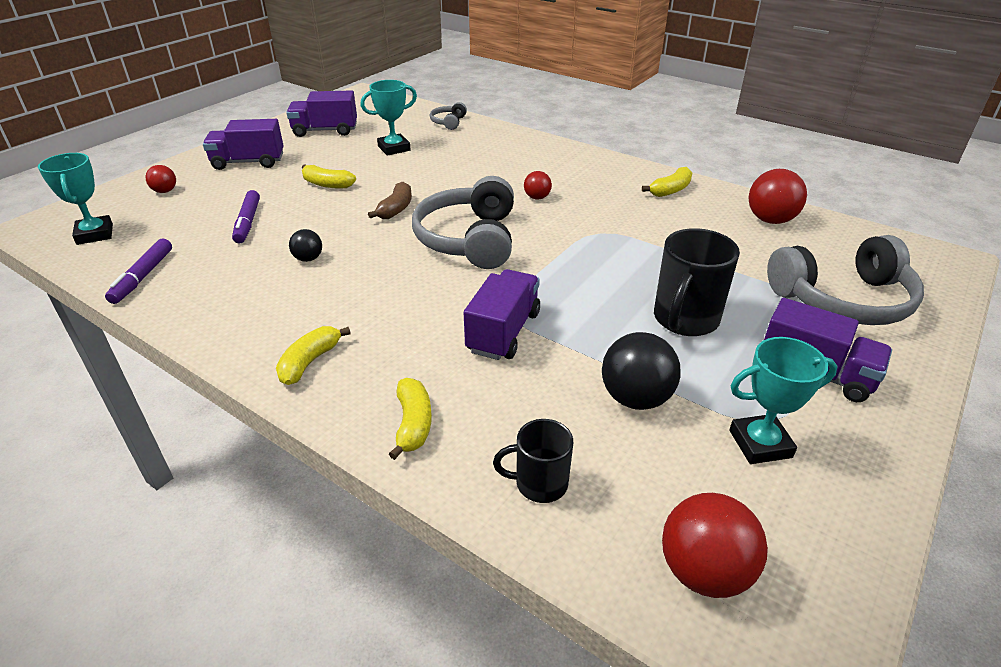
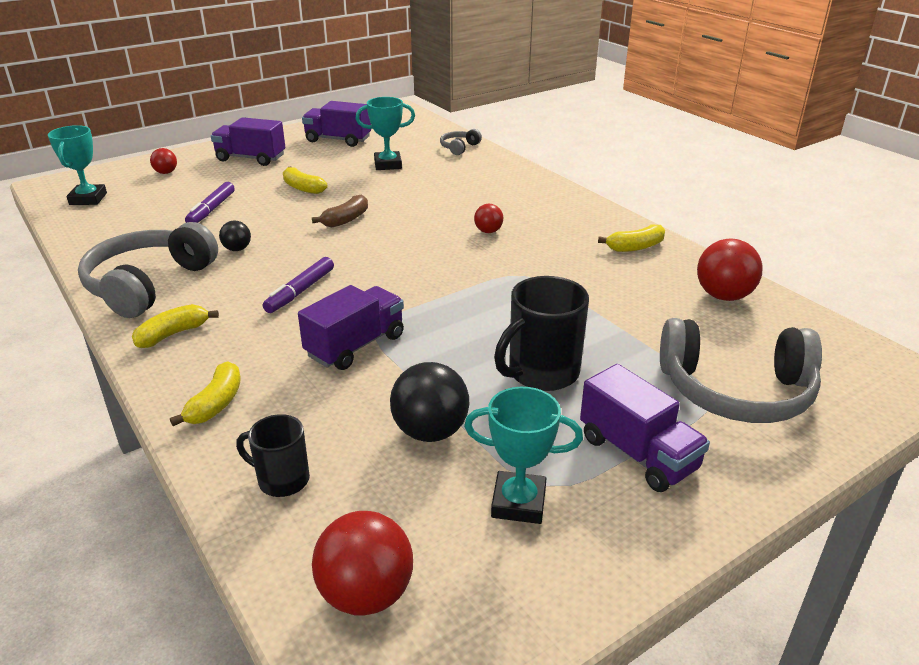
camera: 20 degrees right, 5 degrees down
(143, 277) = (98, 239): purple marker -> purple marker (300, 291)
(469, 239) = (391, 258): grey headphones -> grey headphones (148, 284)

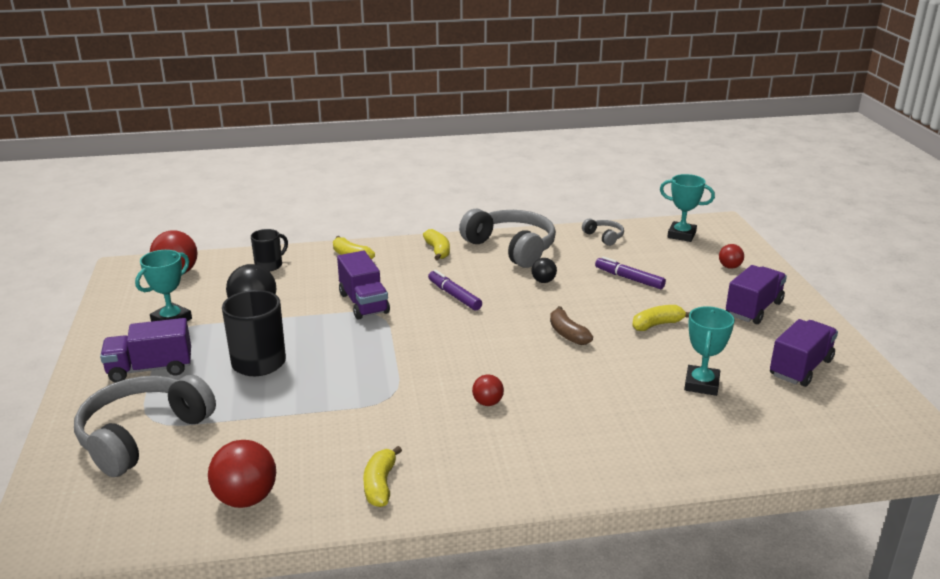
camera: 115 degrees right, 5 degrees down
(459, 147) = (743, 451): grey headphones -> grey headphones (604, 237)

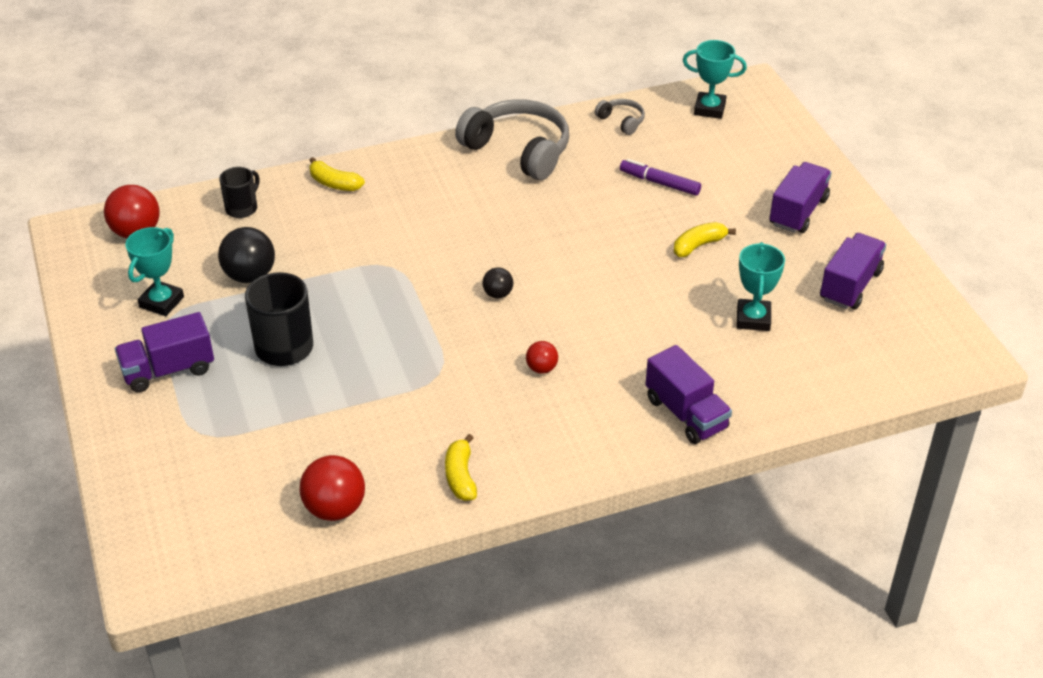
camera: 10 degrees left, 15 degrees up
(142, 435) = (198, 452): grey headphones -> none
(363, 303) = (371, 252): purple truck -> purple truck (686, 414)
(438, 251) = (433, 164): yellow banana -> none
(454, 295) = (470, 230): purple marker -> none
(543, 281) = (565, 197): black ball -> black ball (498, 294)
(567, 334) = (606, 269): brown banana -> none
(729, 267) = (768, 153): red ball -> none

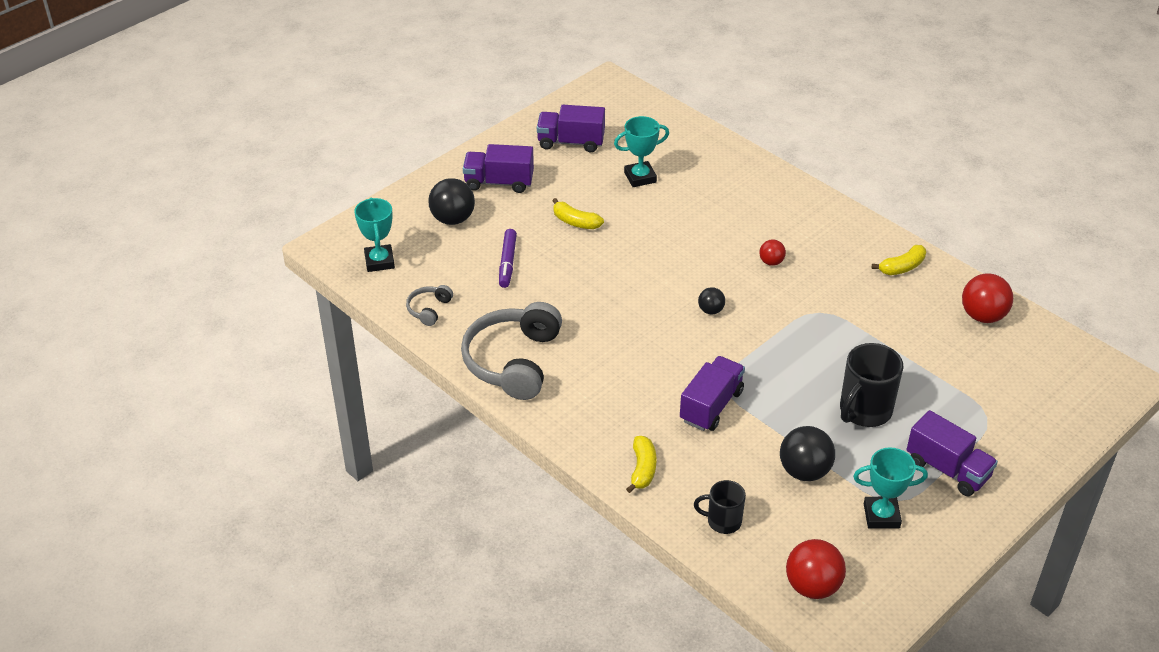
camera: 115 degrees left, 0 degrees up
(686, 414) = (758, 185): purple truck -> purple truck (711, 406)
(751, 166) = (452, 219): none -> black ball

